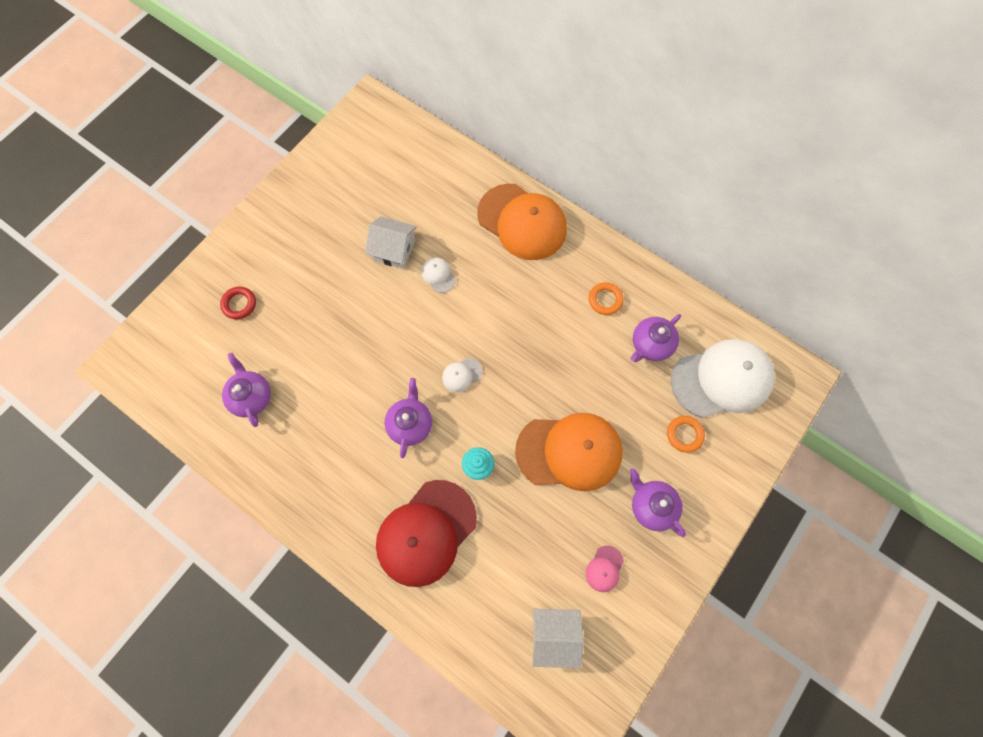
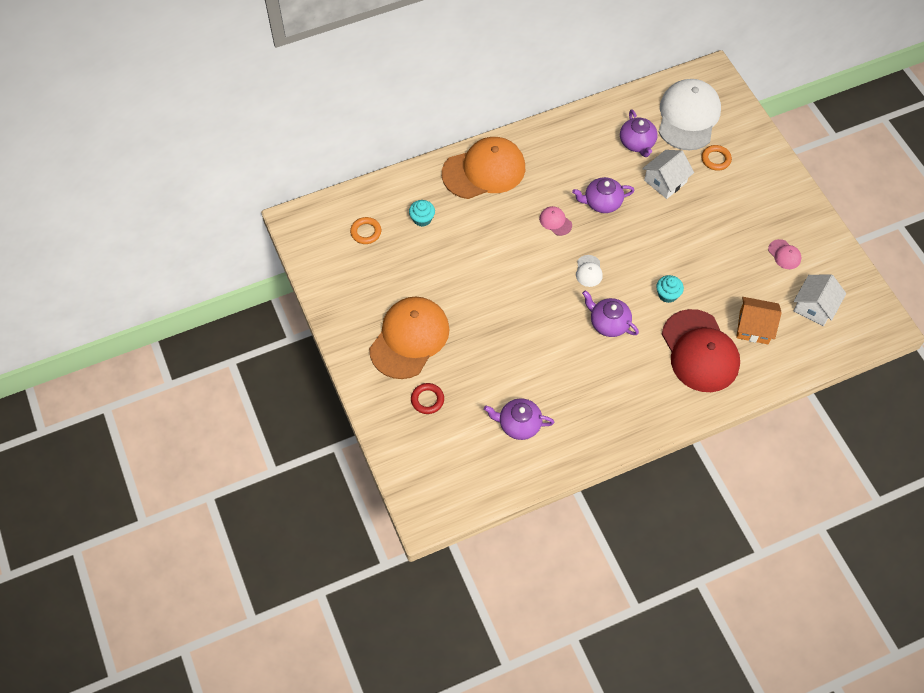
camera: 60 degrees left, 10 degrees down
(394, 250) = (450, 267): white house -> white house (665, 181)
(433, 199) = (422, 219): none -> turquoise cupcake
(438, 275) = (494, 247): white cap -> none
(488, 577) = (754, 327): none -> orange house
(502, 315) = (555, 222): none -> pink cap
(569, 452) = (689, 233): orange cap -> orange cap (409, 338)
(605, 300) = (584, 152): orange ring -> orange ring (366, 232)
(652, 506) = (755, 205): purple teapot -> purple teapot (602, 202)

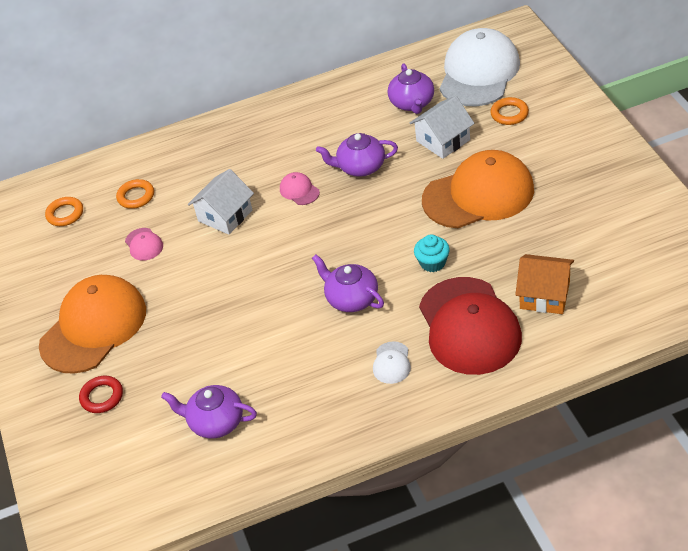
camera: 10 degrees right, 15 degrees down
(422, 219) = (136, 196): turquoise cupcake -> orange ring
(484, 170) = (220, 142): orange cap -> orange cap (478, 195)
(588, 271) = (333, 242): white cap -> white cap (391, 363)
(784, 254) = (591, 211): pink cap -> pink cap (144, 244)
(814, 307) = (629, 268): white house -> white house (225, 215)

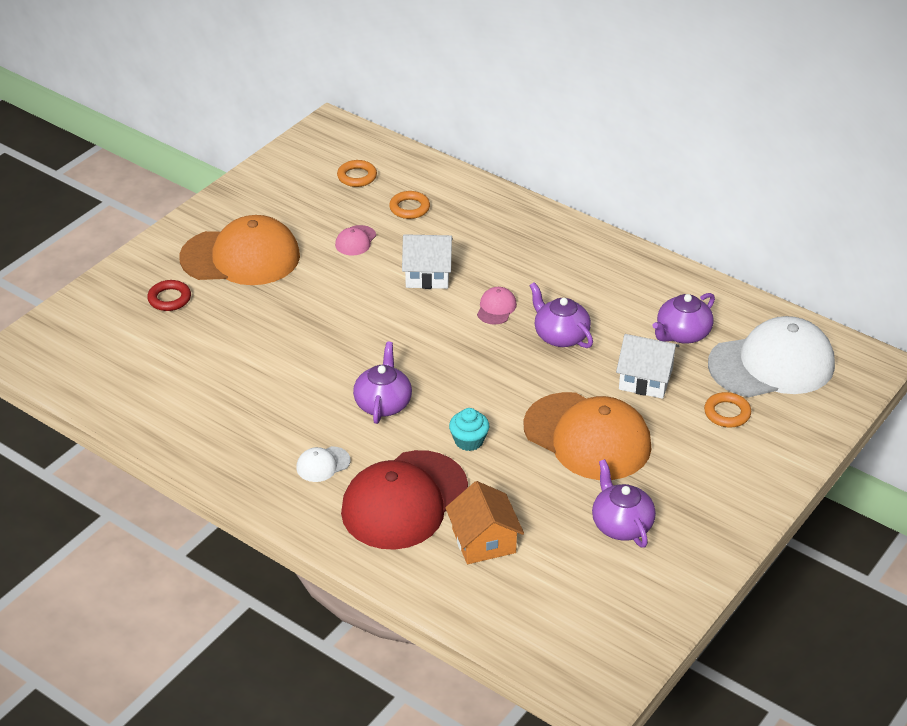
camera: 50 degrees right, 5 degrees down
(215, 422) = (184, 379): purple teapot -> purple teapot (621, 524)

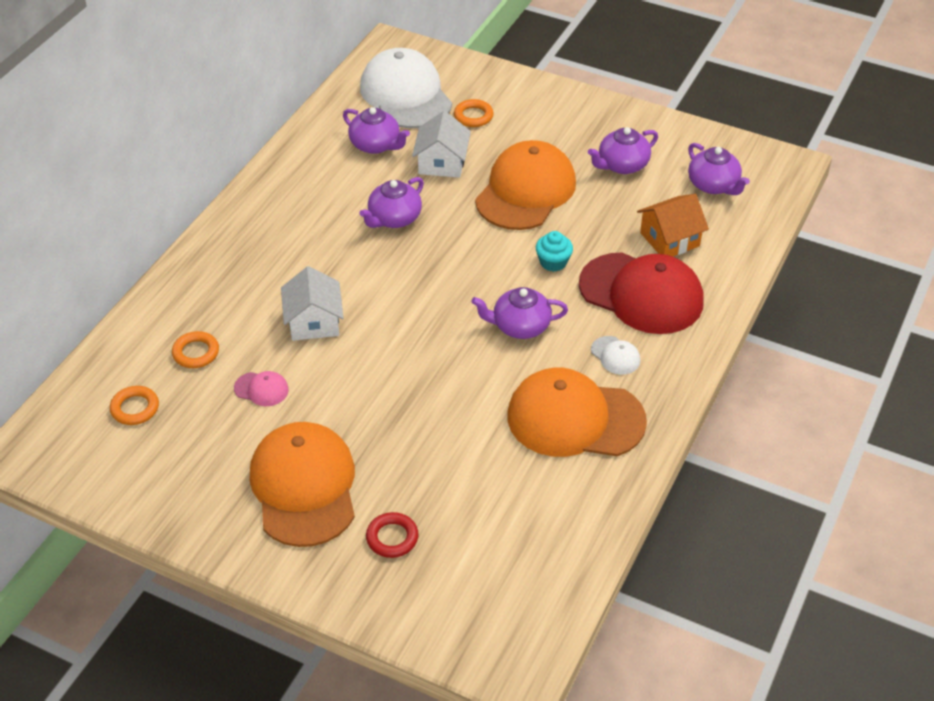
camera: 100 degrees left, 5 degrees up
(253, 423) = (575, 418): none -> orange cap
(496, 308) = (360, 265): pink cap -> none
(571, 601) = (713, 185): none -> purple teapot

